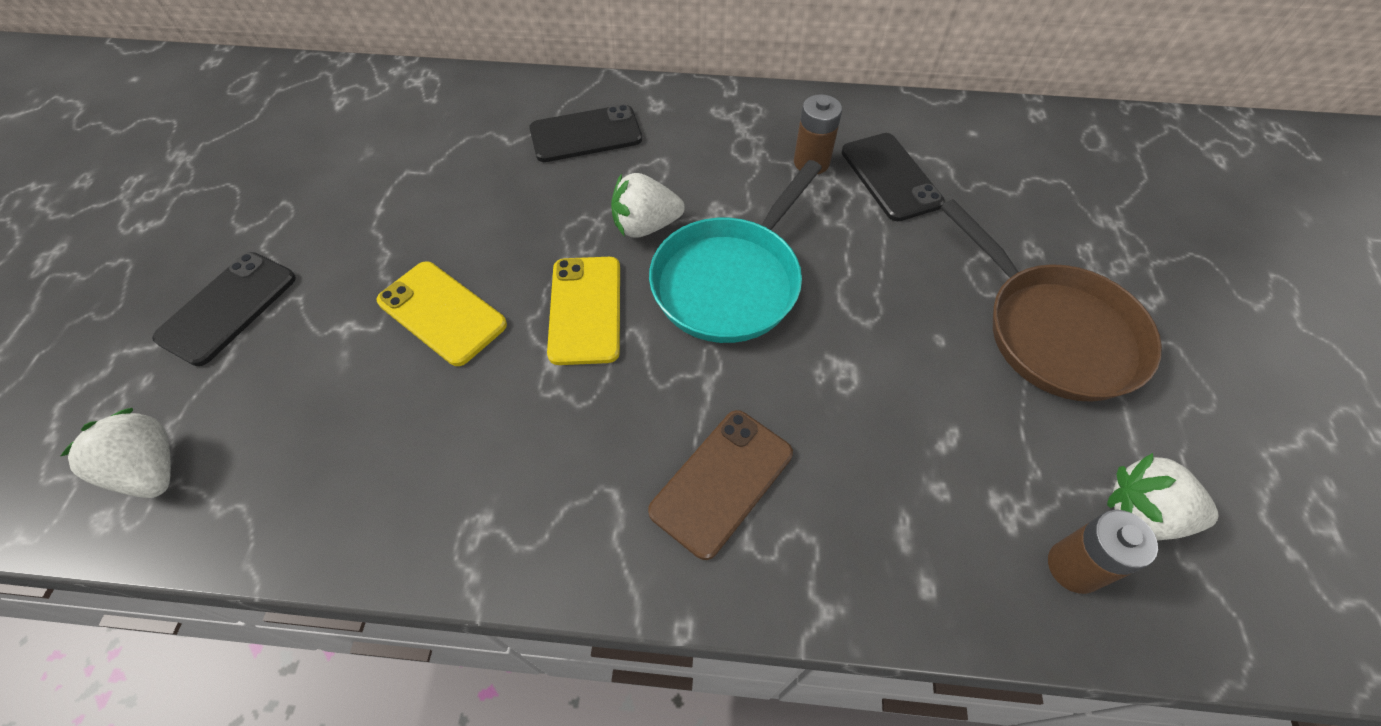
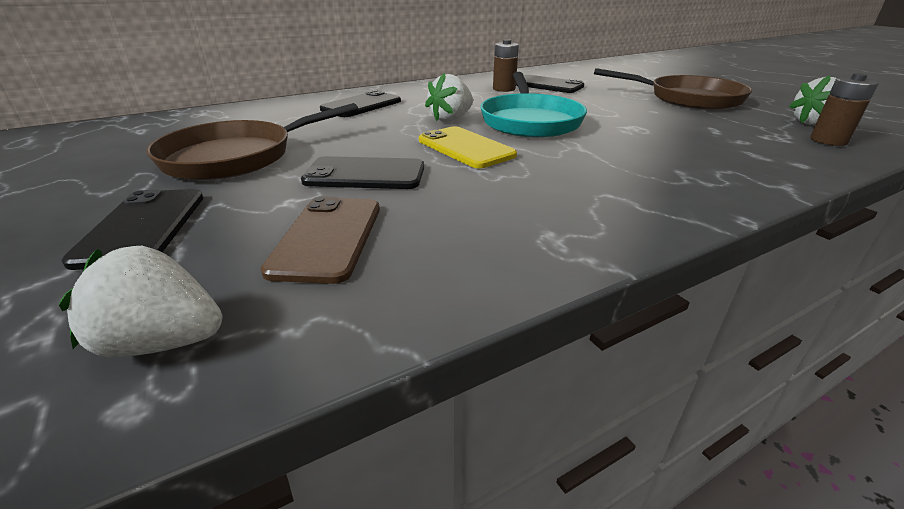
camera: 35 degrees left, 25 degrees down
(372, 211) = (237, 157): none -> brown pan
(442, 313) = (365, 174): yellow phone -> black phone
(721, 482) = (653, 170): brown phone -> brown phone (327, 238)

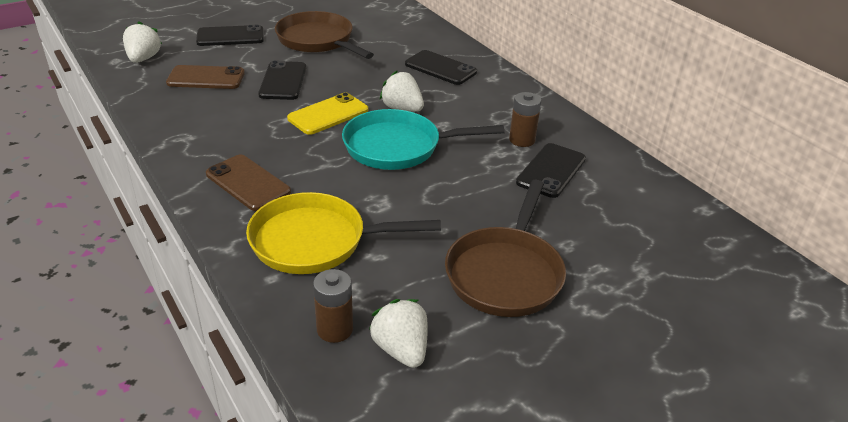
camera: 85 degrees right, 5 degrees up
(648, 183) = (248, 183): none -> brown phone
(721, 148) = (316, 241): none -> yellow pan

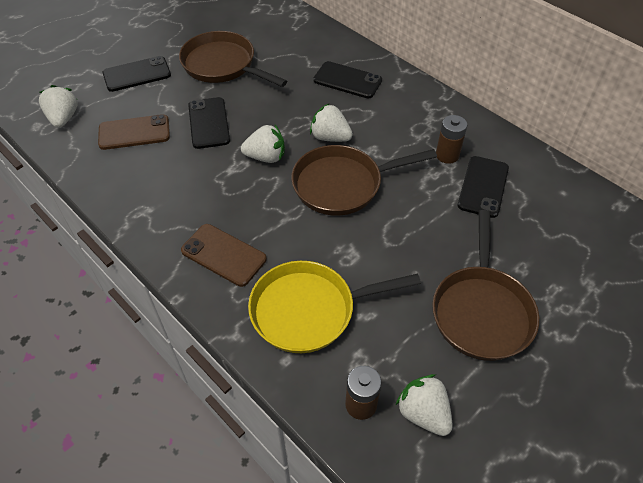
camera: 10 degrees left, 15 degrees up
(328, 114) = (266, 157): yellow phone -> white strawberry
(398, 147) = (343, 184): turquoise pan -> brown pan

